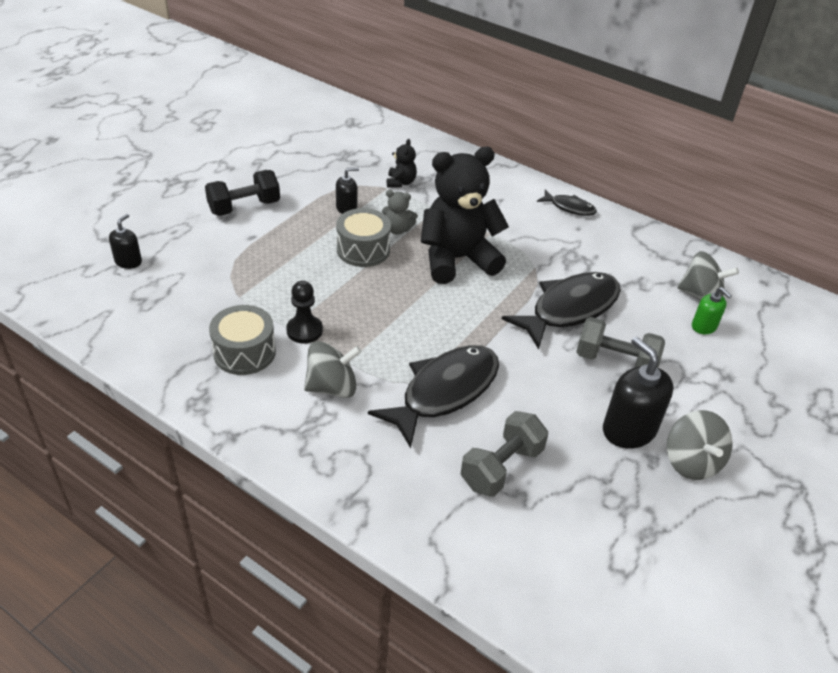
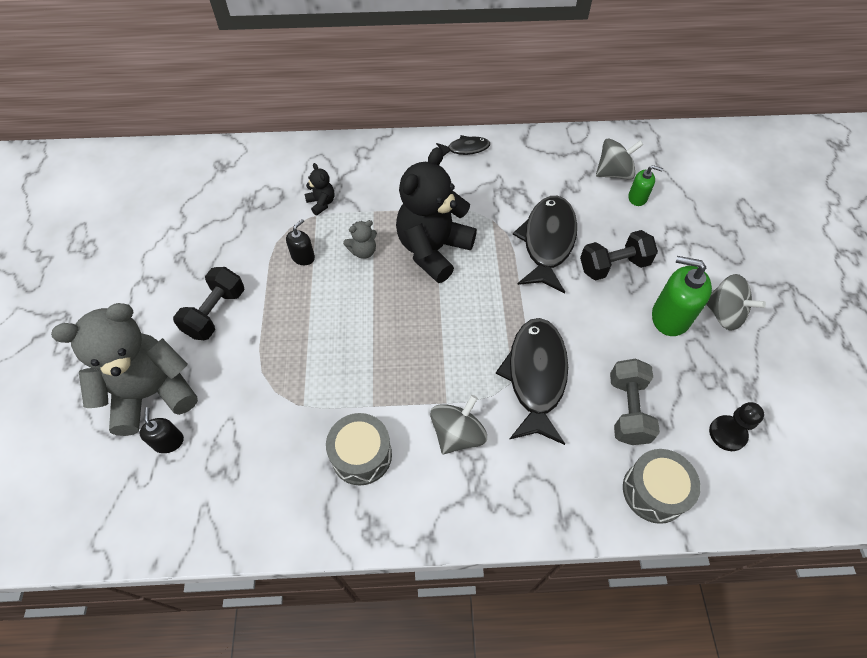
camera: 35 degrees left, 15 degrees up
(150, 228) = (152, 393): none -> grey teddy bear
(304, 330) = (386, 399): black pawn -> black pawn (727, 434)
(363, 250) = (356, 289): grey drum -> grey drum (654, 491)
(615, 361) = (613, 266): grey dumbbell -> black dumbbell
(629, 430) = (670, 317): black soap dispenser -> green soap dispenser

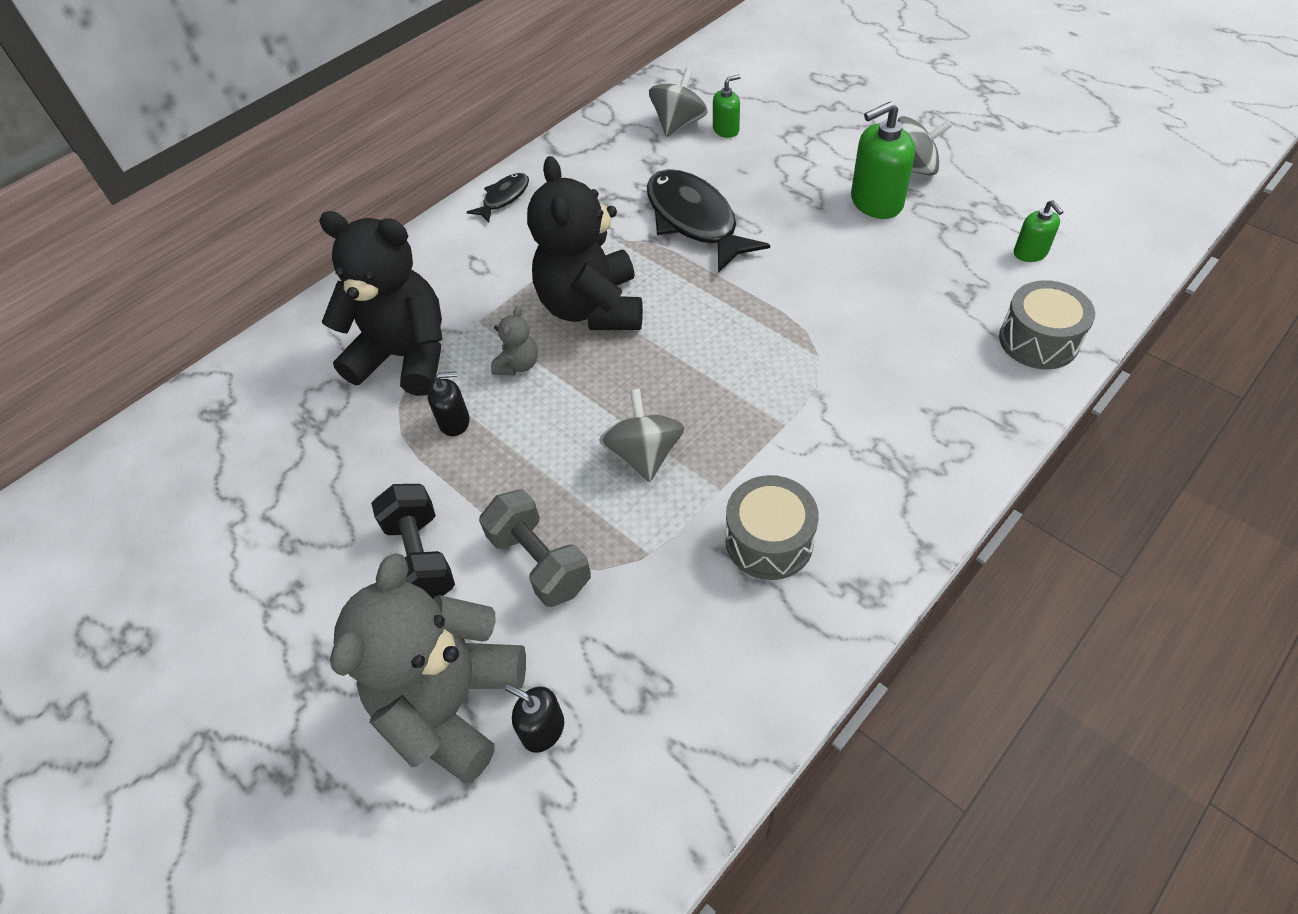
camera: 40 degrees left, 5 degrees down
(303, 257) = (454, 422): black soap dispenser -> black soap dispenser turned 90 degrees clockwise
(321, 203) = (405, 357): black teddy bear -> black teddy bear, size x2.37
(457, 434) = (831, 441): grey spinning top -> grey spinning top (644, 454)
(535, 376) = (832, 335): black fish -> none
(613, 266) = (778, 197): black dumbbell -> none
(627, 410) = (939, 298): grey dumbbell -> grey dumbbell (539, 562)
(727, 434) = (1030, 253): black pawn -> green soap dispenser

